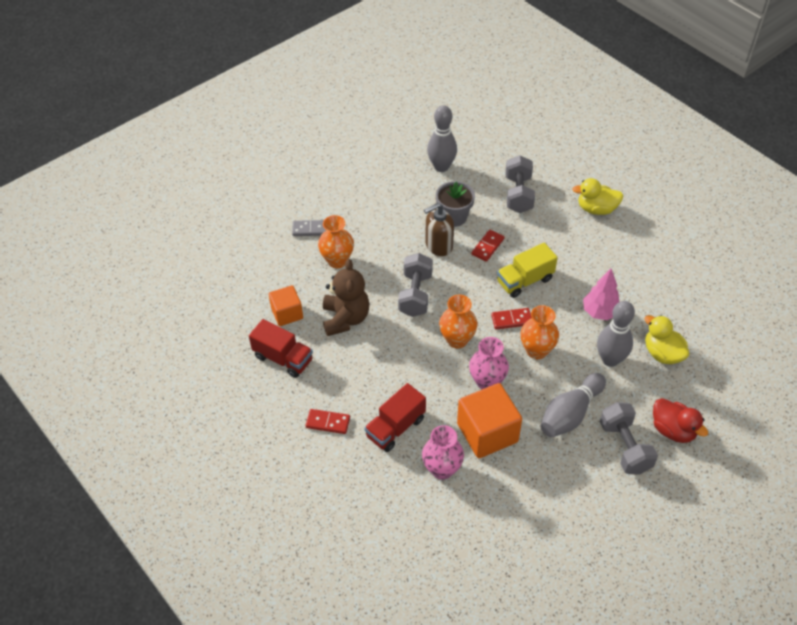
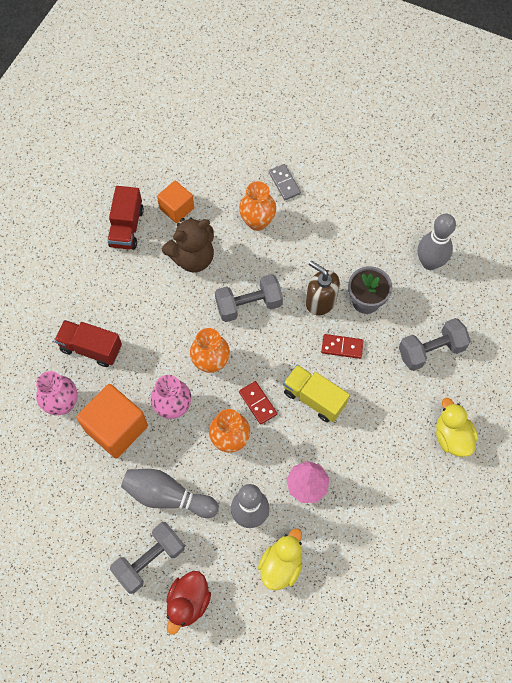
camera: 65 degrees right, 15 degrees up
(328, 422) = (74, 292): red domino -> none

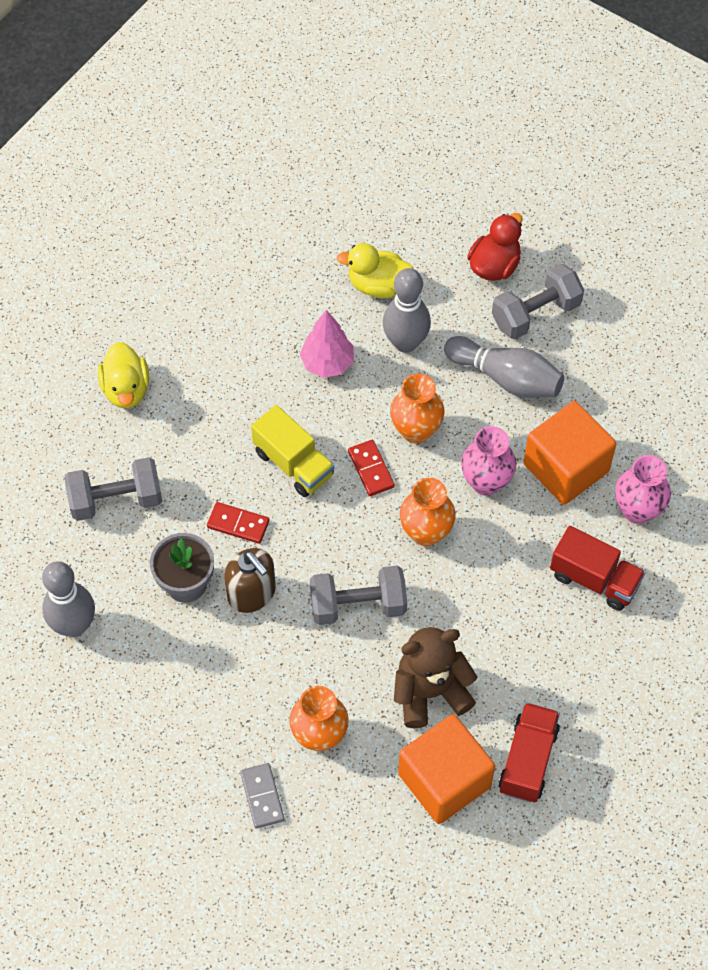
camera: 170 degrees left, 5 degrees down
(177, 208) = (444, 780): orange cube -> orange cube, size x1.64
(281, 565) = (378, 285): yellow duck -> yellow duck turned 60 degrees clockwise

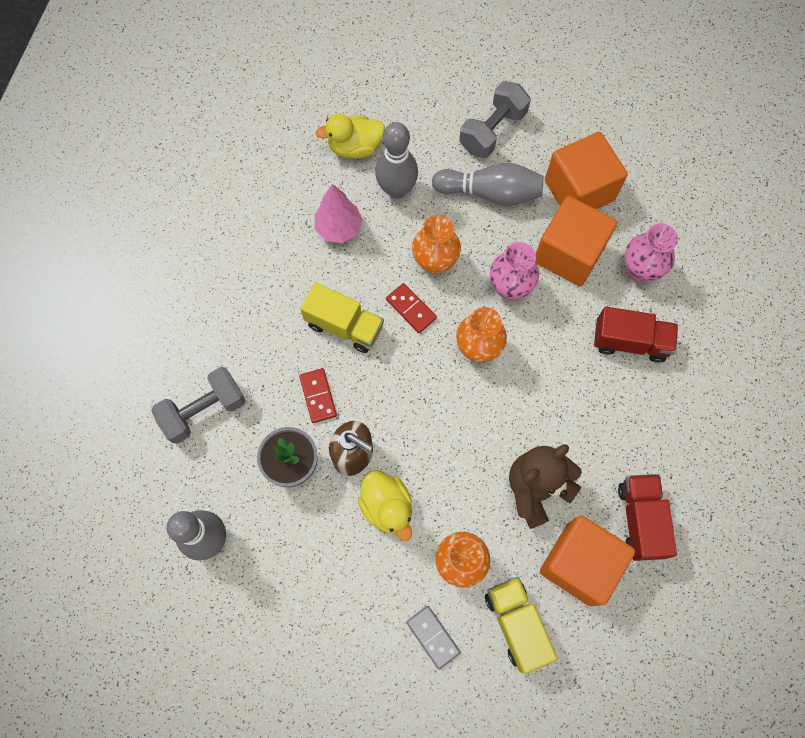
camera: 20 degrees left, 10 degrees up
(126, 389) = (176, 308): yellow duck -> yellow duck (387, 507)
(238, 524) = (318, 396): red domino -> red domino turned 75 degrees clockwise
(353, 814) = (516, 624): none -> yellow truck
(358, 605) = (447, 433): grey dumbbell -> none
(494, 265) = (443, 101): red duck -> none
(605, 406) = (579, 190): none -> orange cube

